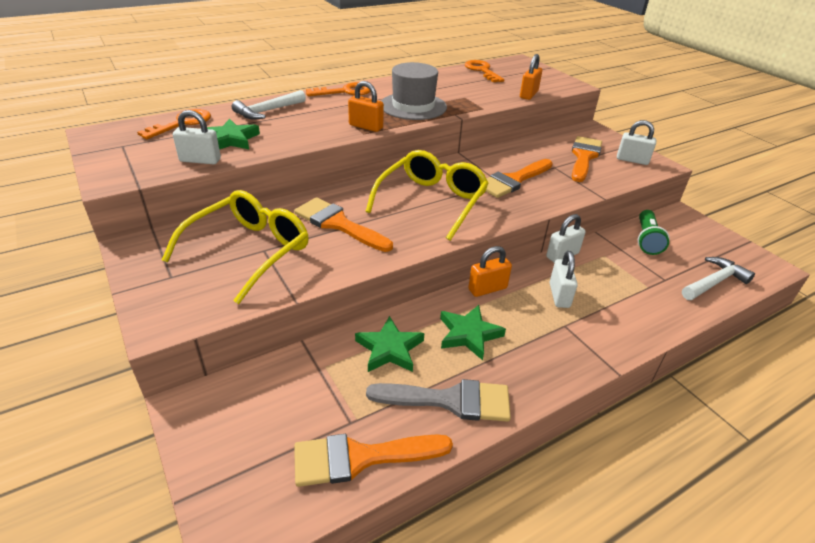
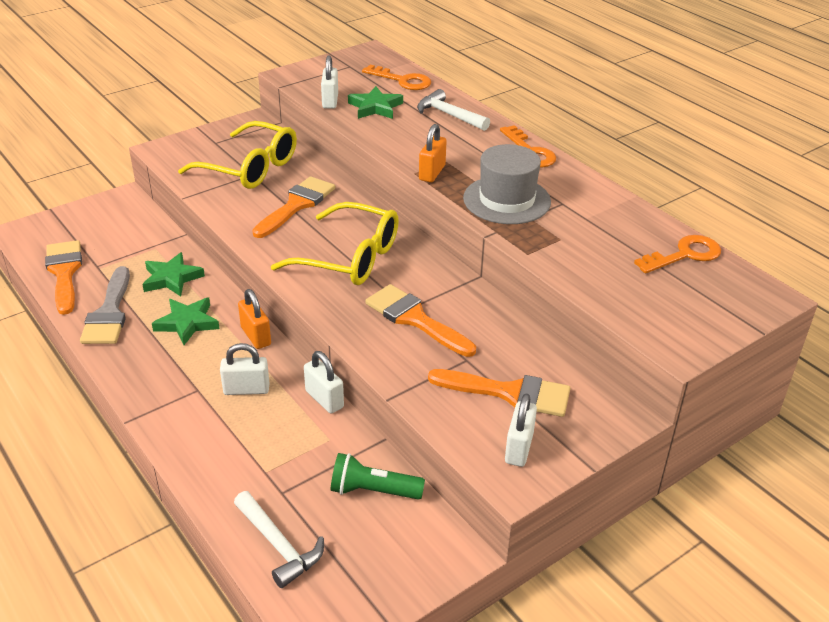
camera: 85 degrees right, 0 degrees up
(528, 95) = (603, 297): orange padlock -> none

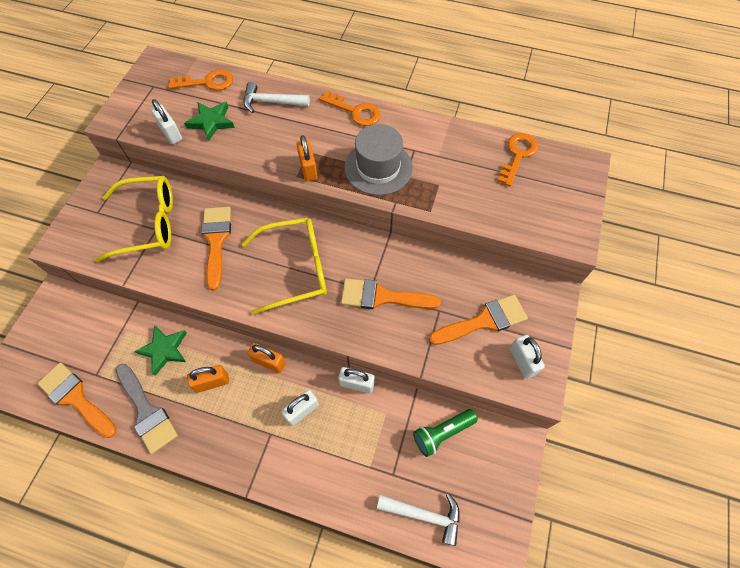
camera: 35 degrees left, 25 degrees up
(187, 323) = (212, 382): green star -> orange padlock

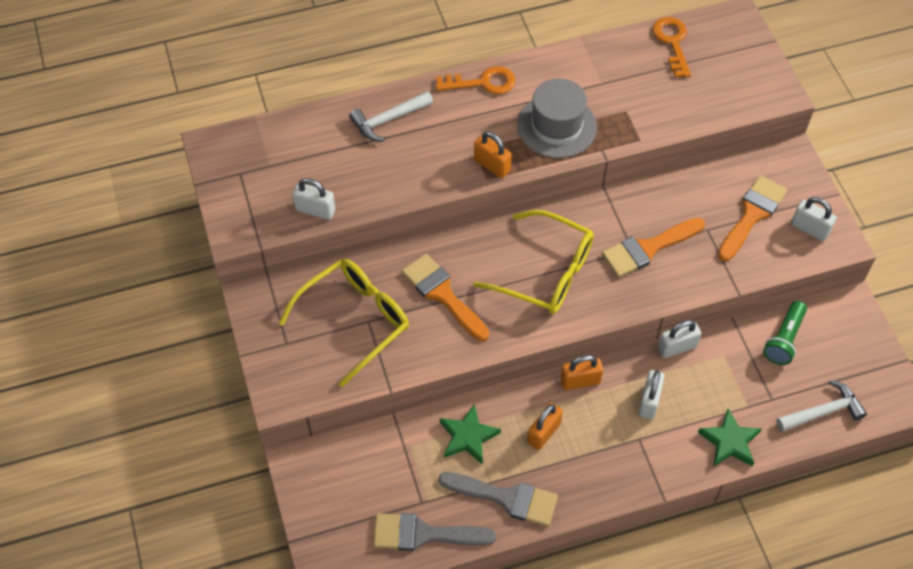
camera: 35 degrees left, 5 degrees down
(76, 398) = (424, 534): orange brush -> grey brush
(207, 82) = (297, 136): orange key -> none
(211, 122) = (346, 175): green star -> green star (729, 442)
(295, 269) = (545, 272): yellow glasses -> yellow glasses turned 75 degrees clockwise

